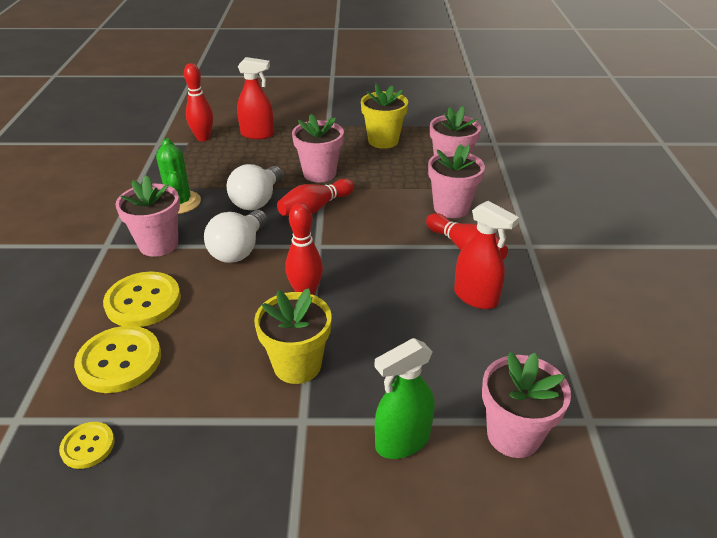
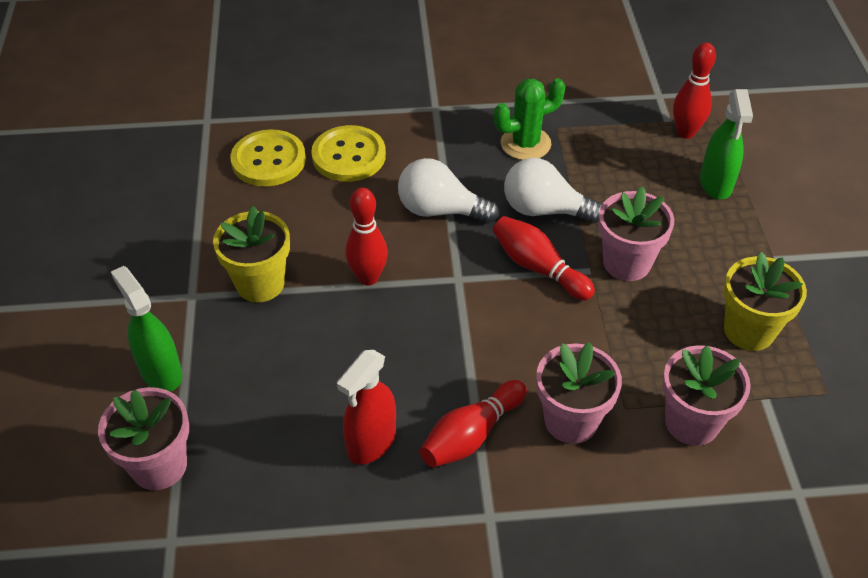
camera: 85 degrees right, 10 degrees up
(88, 446) = (177, 167): yellow button -> none
(158, 244) = (442, 145): pink flower pot -> none
(257, 134) = (716, 184): red spray bottle -> green spray bottle

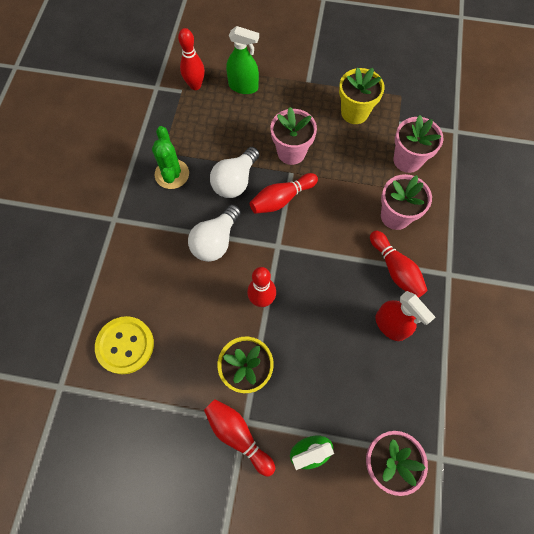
camera: 75 degrees left, 20 degrees up
(173, 292) = (238, 435): none -> red bowling pin
(349, 156) = (142, 287): yellow button -> none

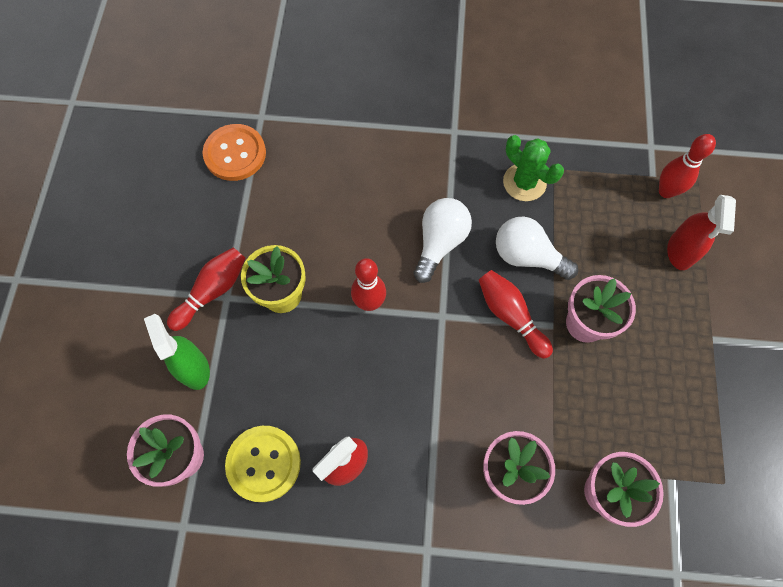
camera: 85 degrees right, 0 degrees up
(97, 413) = (235, 154): none -> orange button
(125, 345) = (306, 167): yellow button -> yellow button (263, 463)
(172, 174) = (524, 182): green cactus -> green cactus turned 60 degrees clockwise
(216, 241) = (440, 243): white light bulb -> white light bulb turned 90 degrees clockwise
(243, 87) = (680, 251): green spray bottle -> red spray bottle
(354, 112) = (673, 410): yellow flower pot -> none
(395, 269) = (426, 472): red bowling pin -> none

